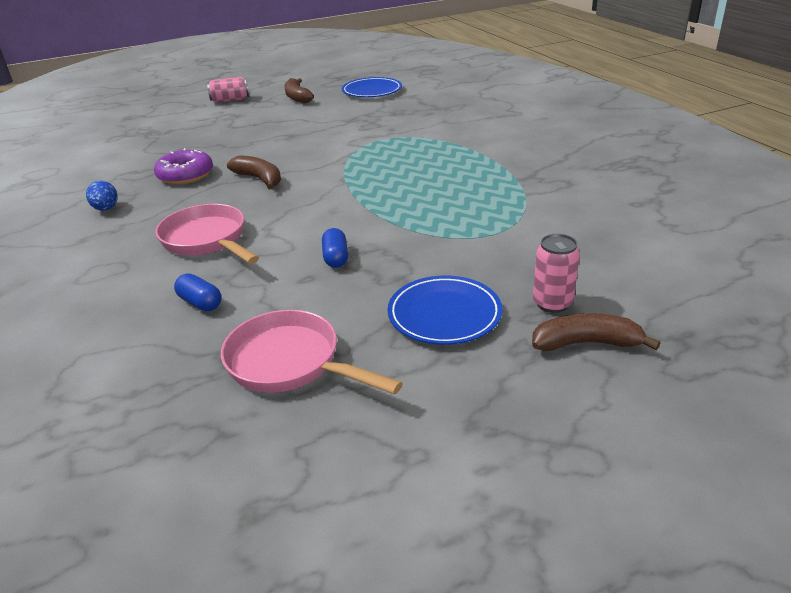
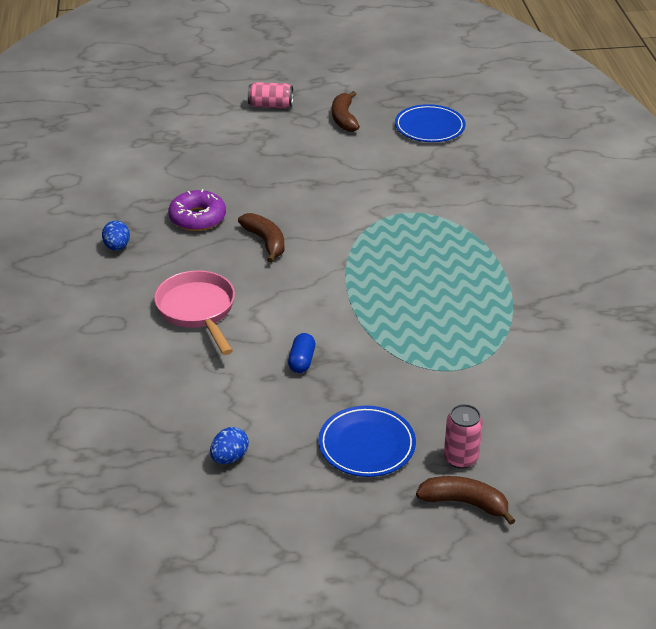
camera: 15 degrees right, 5 degrees up
(200, 303) = (176, 380): blue capsule -> none
(290, 363) = (229, 457): pink pan -> blue egg

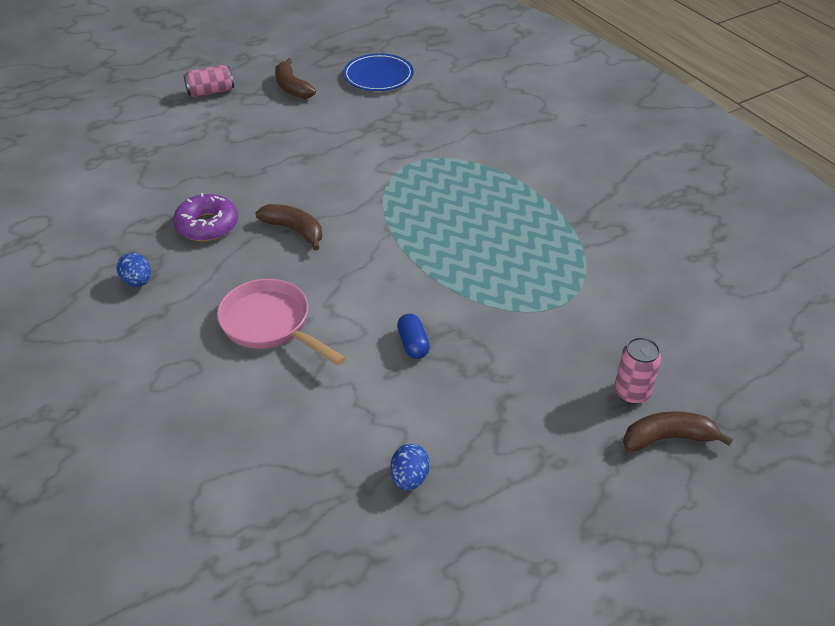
camera: 25 degrees left, 5 degrees up
(367, 445) = (536, 412): blue plate -> none

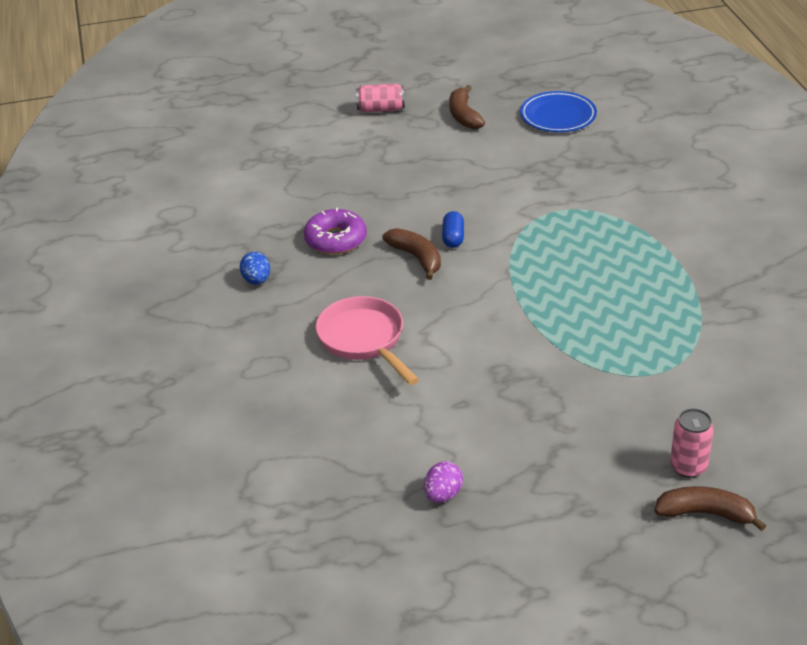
camera: 20 degrees right, 5 degrees down
(409, 478) = (443, 495): blue egg -> purple egg
(413, 344) = (491, 382): blue capsule -> blue capsule (453, 238)

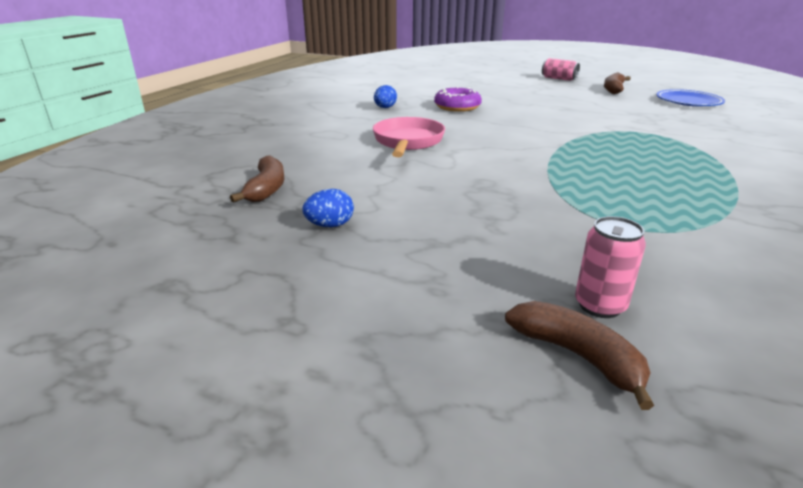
camera: 35 degrees right, 10 degrees down
(416, 258) = (499, 124): brown banana -> brown banana (266, 189)
(443, 495) = (330, 225): purple egg -> blue egg
(453, 238) = (538, 123): blue capsule -> none

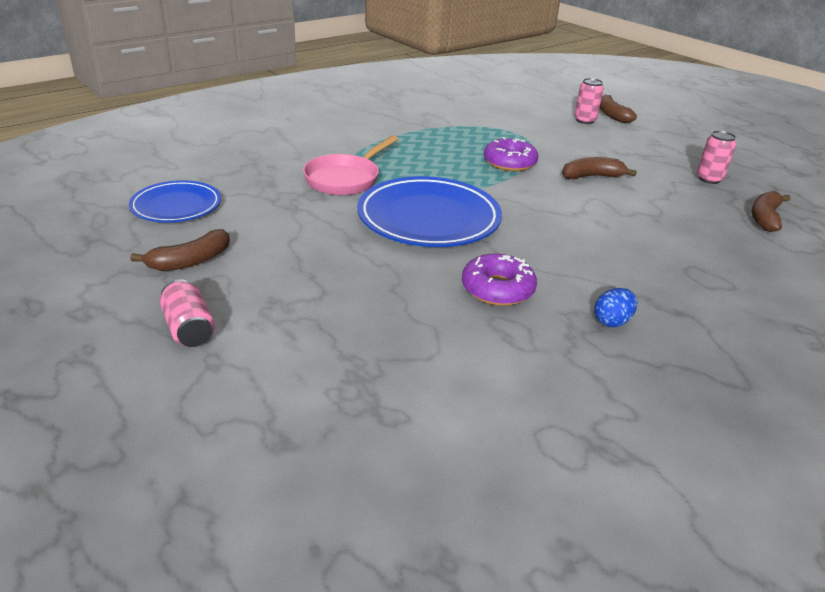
camera: 155 degrees left, 5 degrees up
(330, 225) = (709, 179): blue egg -> pink can
(407, 142) = (616, 237): pink pan -> pink pan (345, 179)
(473, 188) = (592, 176): none -> brown banana
(550, 125) = (429, 218): none -> blue plate
(572, 181) = (509, 163): none -> purple donut

